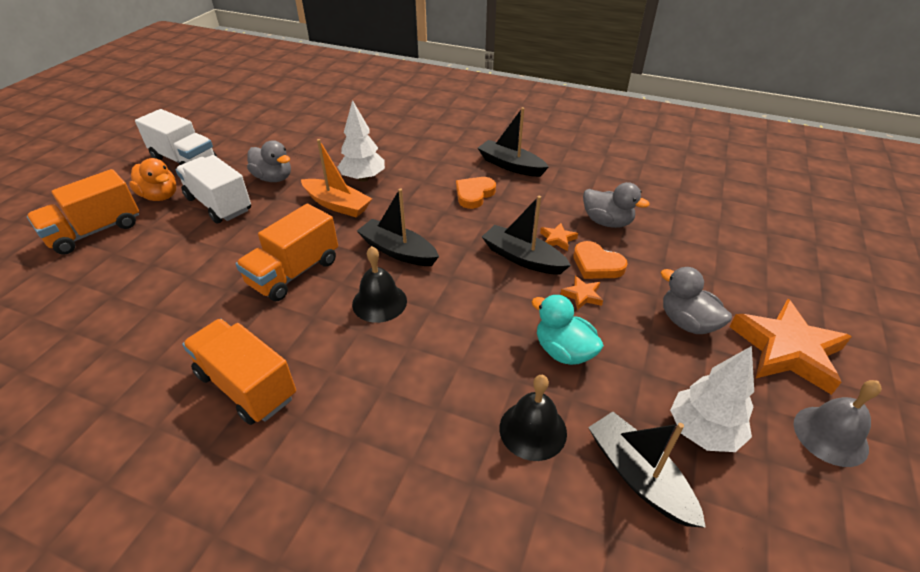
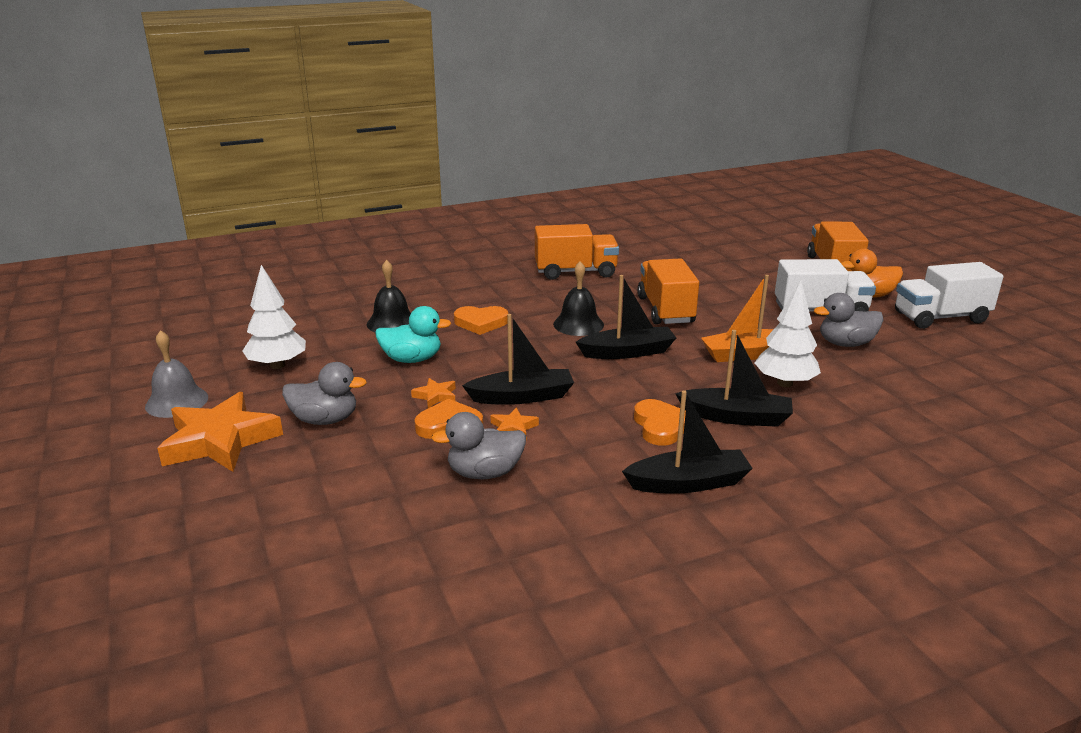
camera: 135 degrees right, 15 degrees down
(450, 363) = (481, 323): none -> orange heart
(638, 476) = (310, 333): black boat -> black boat (736, 417)

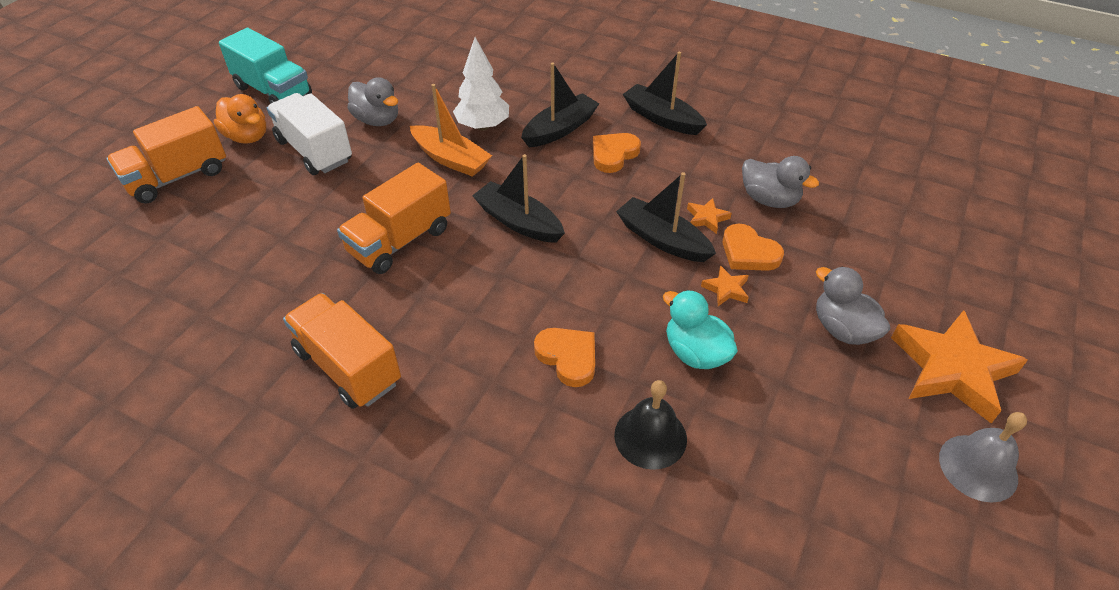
camera: 130 degrees left, 20 degrees up
(277, 365) = (836, 452): white tree -> none
(578, 324) = (494, 282): black bell -> none
(736, 417) = (560, 129): black boat -> black boat turned 75 degrees clockwise
(940, 317) = (273, 91): white truck -> turquoise truck

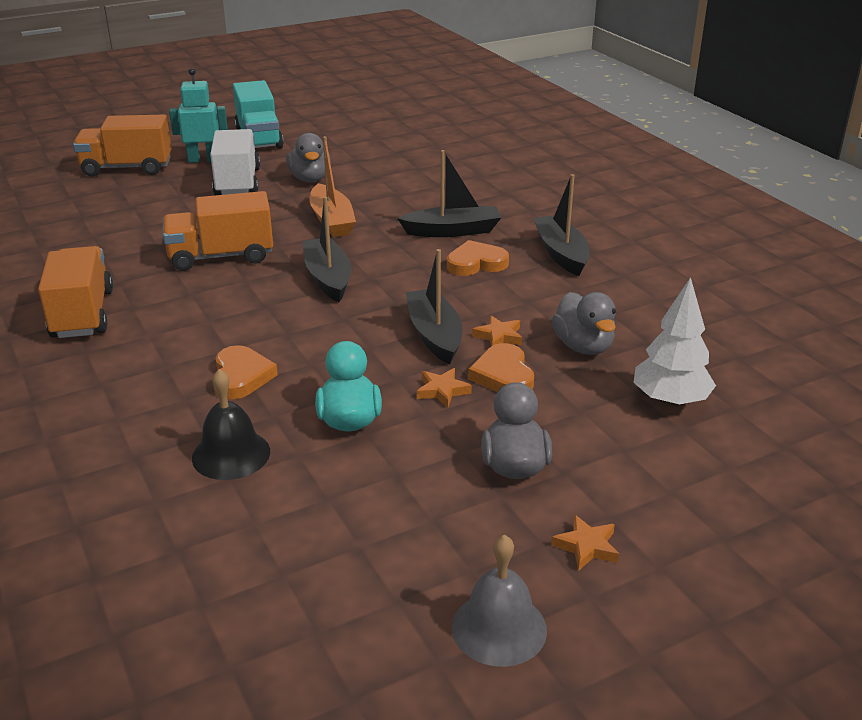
camera: 35 degrees right, 15 degrees down
(247, 137) = (203, 160): orange duck -> turquoise robot
(483, 126) = (388, 208): white tree -> white tree (670, 401)
(951, 369) = (586, 546): orange star -> orange star, size x0.43

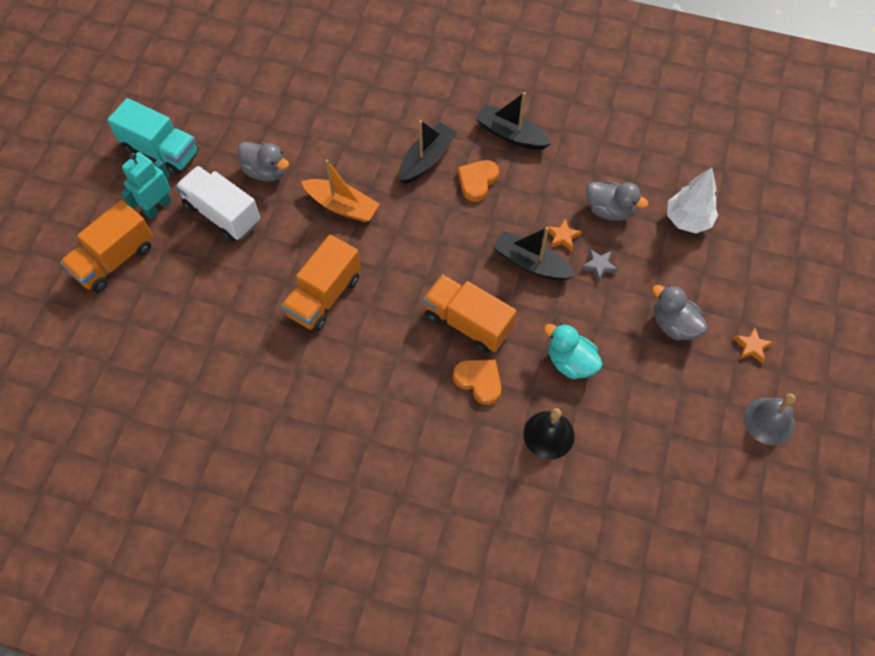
camera: 45 degrees left, 30 degrees up
(83, 314) = (319, 415): orange truck -> orange truck (468, 323)
(327, 278) = (414, 263): black boat -> none
(442, 391) = (586, 302): orange star -> none
(503, 375) = (599, 266): orange heart -> grey star

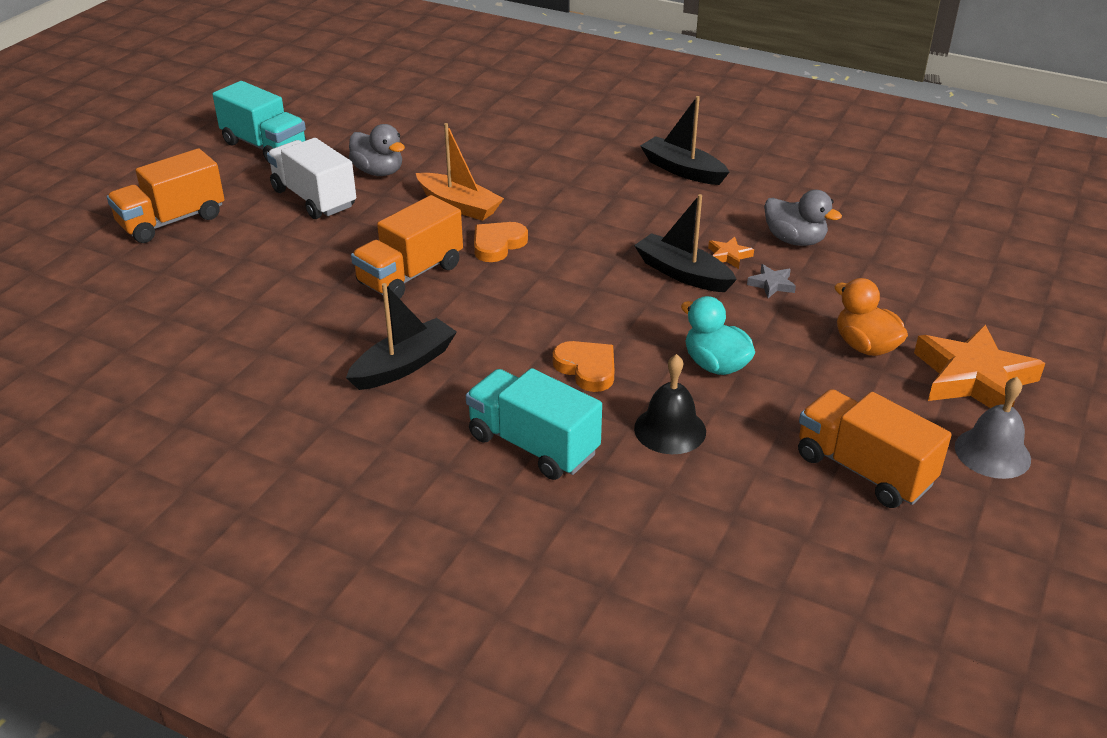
camera: 10 degrees right, 25 degrees down
(158, 207) = (241, 186): turquoise robot -> none
(426, 159) = (574, 180): black boat -> black boat (404, 365)
(456, 466) = (533, 445): none -> turquoise truck
(468, 323) = (586, 315): orange truck -> orange truck (863, 469)
(477, 181) = (631, 202): orange heart -> orange heart (497, 245)
(674, 325) = (865, 346): grey duck -> orange duck
(687, 220) = (897, 258): white tree -> none
(751, 347) = (973, 378): orange star -> orange star, size x2.32

